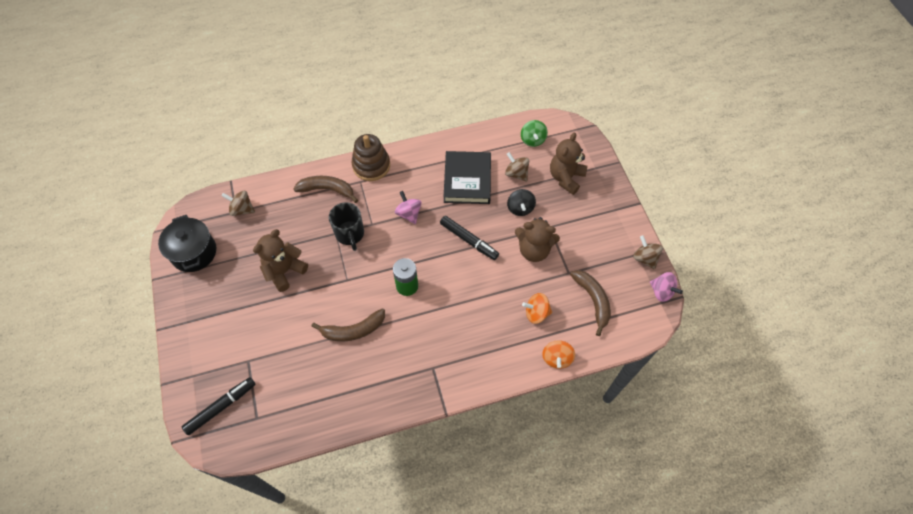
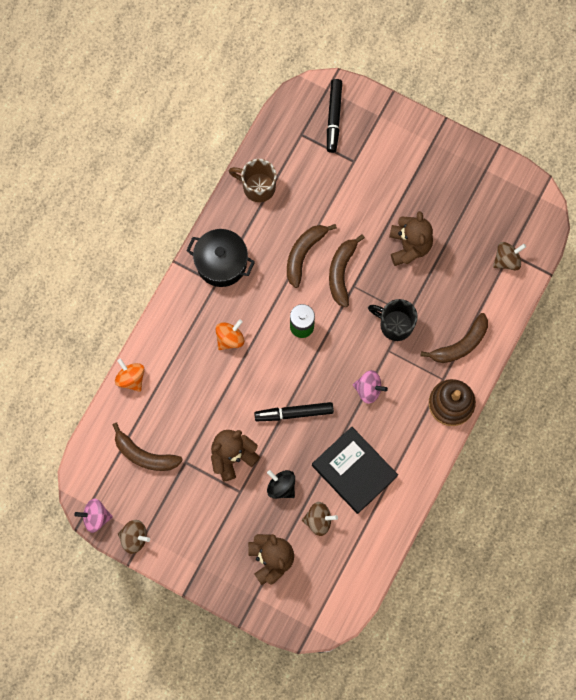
camera: 135 degrees right, 15 degrees up
(194, 252) = (496, 192): black pot -> black pot (221, 263)
(330, 409) = (257, 186): none -> brown mug
(344, 295) = (341, 272): none -> brown banana
(532, 140) = (339, 573): green spinning top -> none
(536, 313) = (179, 400): orange spinning top -> orange spinning top (230, 338)

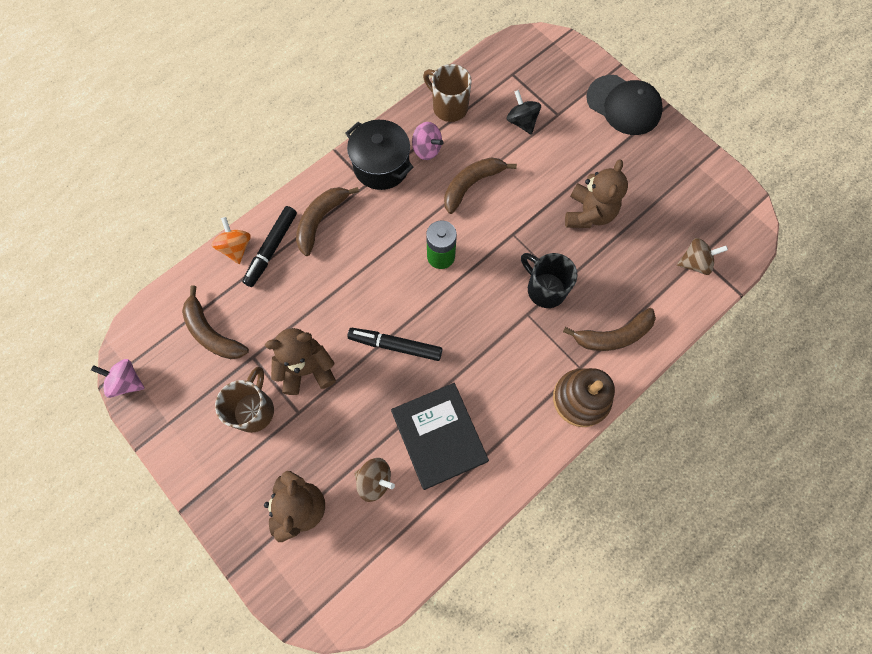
camera: 20 degrees right, 5 degrees down
(134, 537) = (157, 421): brown spinning top -> none
(205, 501) = (254, 409): none -> brown mug
(230, 338) = (358, 243): orange spinning top -> none
(281, 486) = (347, 423): black spinning top -> black spinning top (522, 122)
(333, 117) = (551, 69): black marker -> black marker (271, 249)
(341, 272) = (505, 216): brown banana -> brown banana (321, 220)
(368, 389) = (490, 349): pink spinning top -> pink spinning top (427, 149)
(407, 133) = (623, 105): none -> black cap

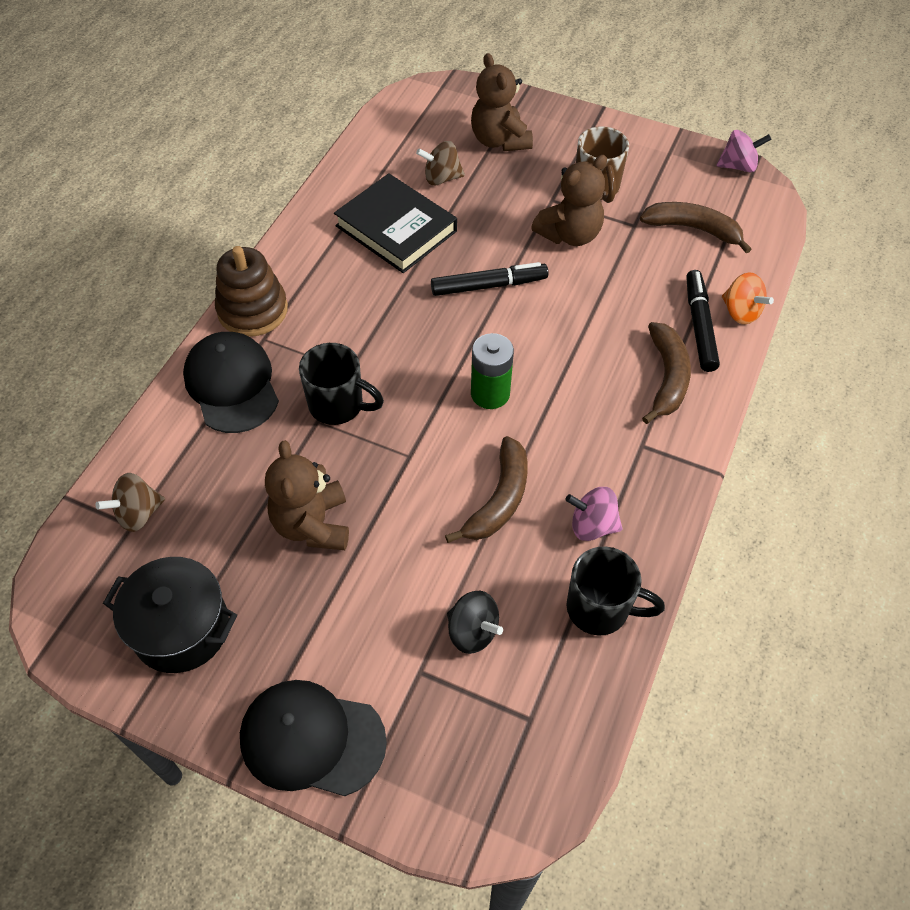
camera: 155 degrees right, 15 degrees down
(381, 166) = (639, 476): black pot -> black pot (181, 628)
(449, 107) = (600, 609): brown mug -> black mug
(613, 336) = (232, 385): brown banana -> black cap

